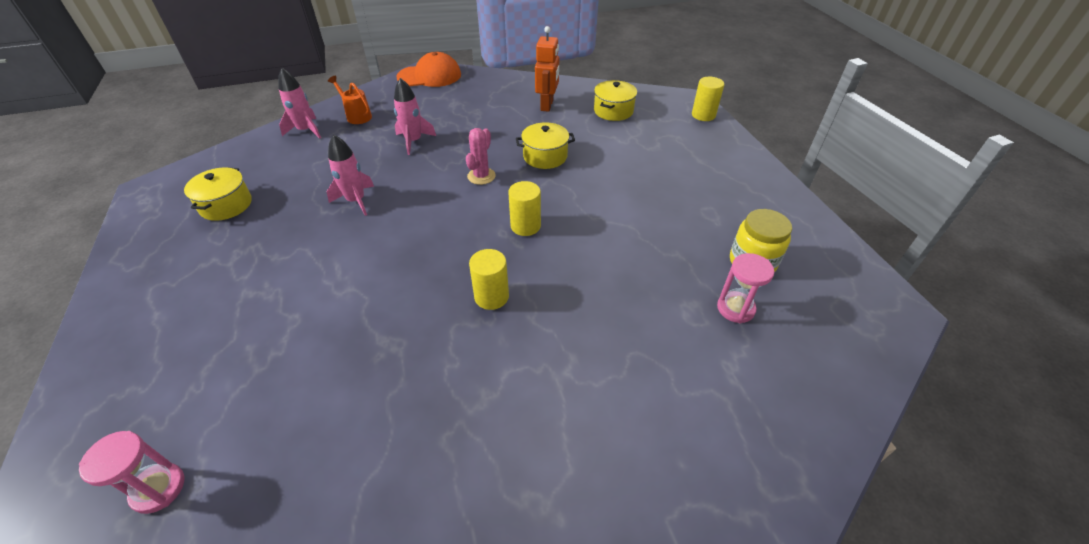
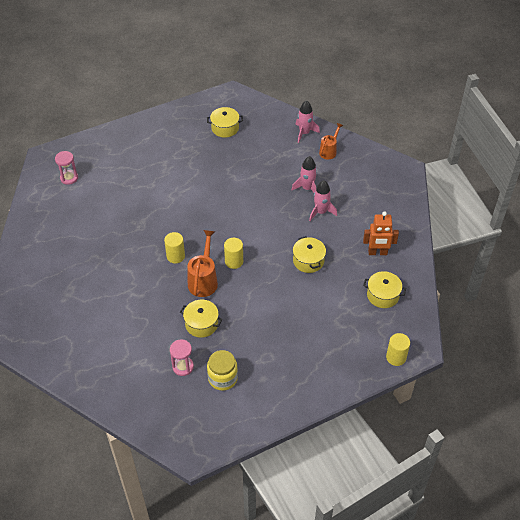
camera: 80 degrees right, 5 degrees up
(356, 201) = (240, 179): pink rocket -> pink rocket (321, 212)
(429, 76) = (398, 174): orange cap -> none
(481, 176) = (277, 231): pink cactus -> none
(555, 265) = (203, 280): none -> orange watering can
(647, 276) = (201, 324): none -> yellow pot

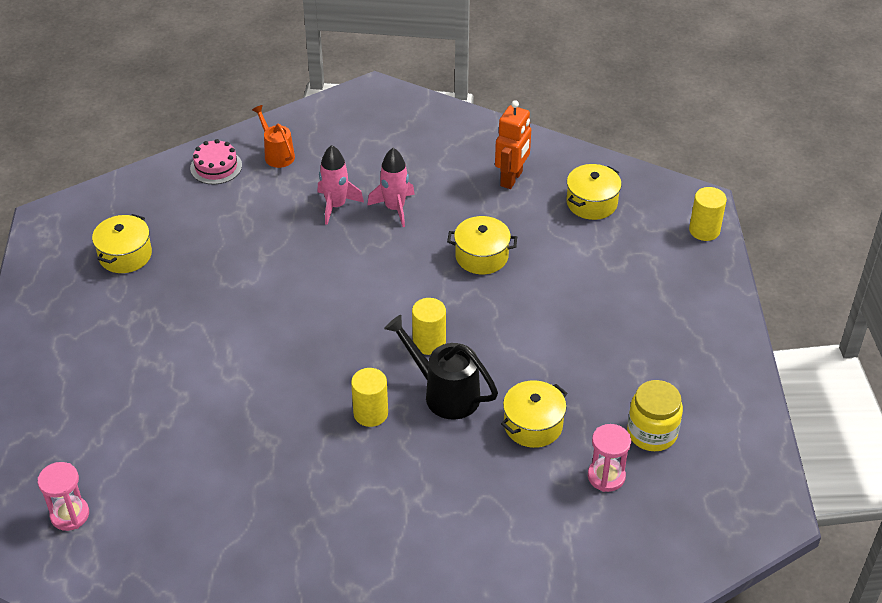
camera: 65 degrees left, 5 degrees down
(203, 280) = (444, 393): orange watering can -> black watering can
(304, 133) = (216, 167): pink rocket -> pink cake

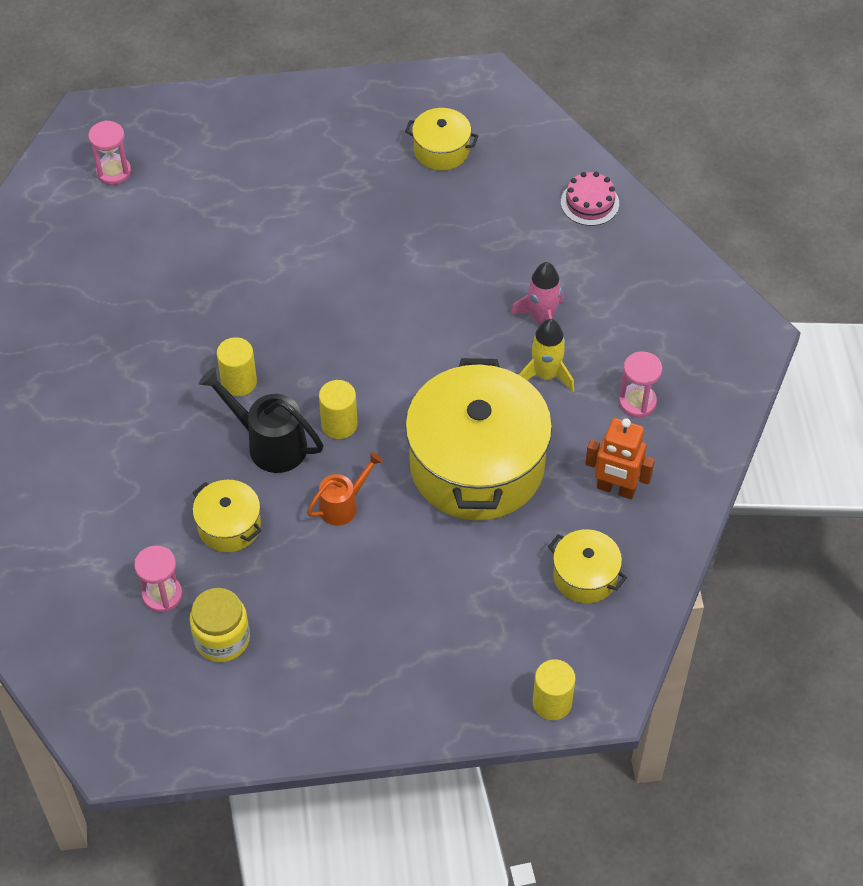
camera: 85 degrees right, 10 degrees up
(277, 154) = (620, 254): orange watering can -> orange watering can (343, 505)
(395, 208) = (546, 375): pink rocket -> yellow rocket
(430, 159) = (637, 402): none -> pink hourglass
(444, 393) = (269, 443): black watering can -> black watering can turned 90 degrees counterclockwise
(481, 256) = (477, 465): yellow pot -> yellow pot, size x2.17

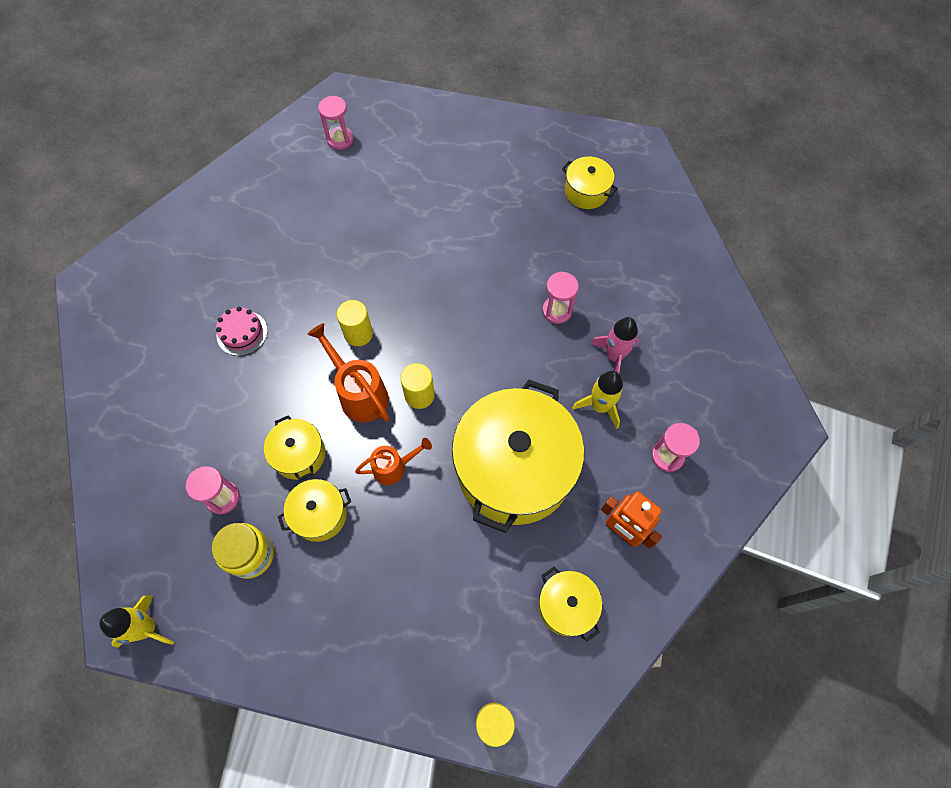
camera: 20 degrees right, 10 degrees up
(140, 743) = (147, 628): none -> yellow rocket
(269, 443) = (359, 393): black watering can -> orange watering can
(281, 577) = (319, 515): none -> yellow pot
(459, 290) = (557, 311): none -> pink hourglass
(589, 203) = (687, 268): pink cake -> pink cake (242, 333)

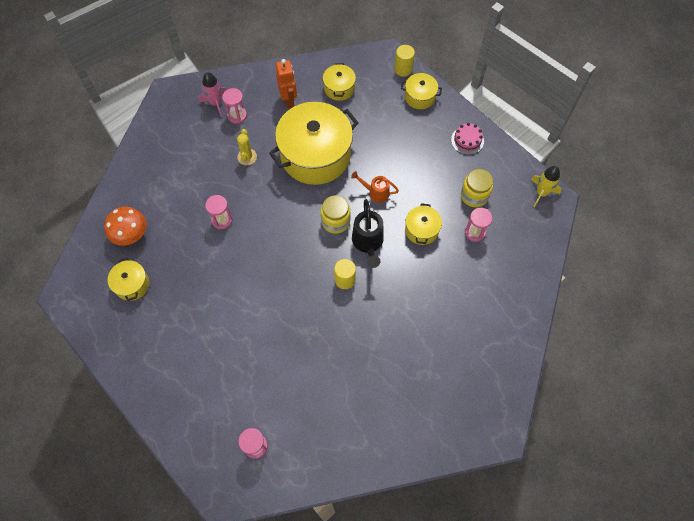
camera: 145 degrees left, 0 degrees up
(242, 333) = (415, 326): pink cake -> pink cake (467, 140)
(319, 515) = (428, 193): yellow pot -> yellow pot (420, 97)
(359, 393) = (368, 243): orange watering can -> black watering can
(419, 395) = (335, 221): yellow cylinder -> yellow jar
(600, 406) = (247, 157): yellow rocket -> yellow cactus
(614, 356) = (215, 176): pink rocket -> pink rocket (216, 103)
(639, 234) = (131, 234): none -> orange mushroom

